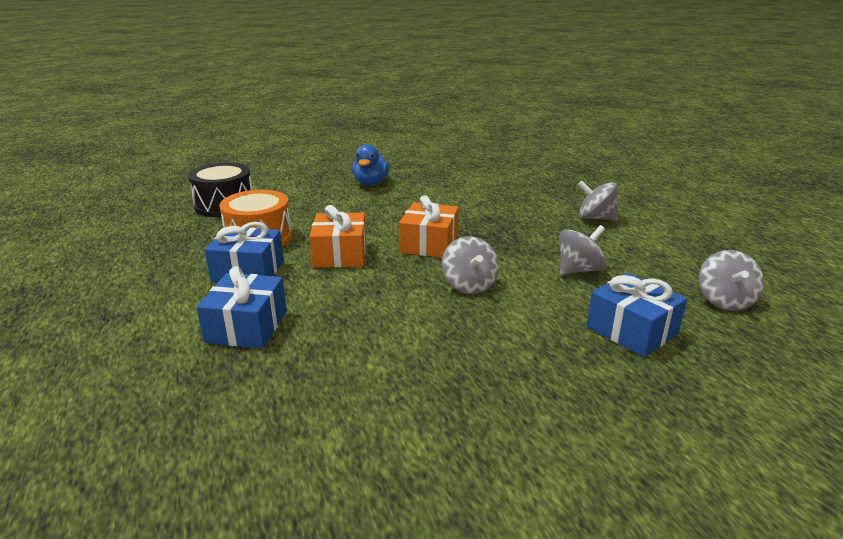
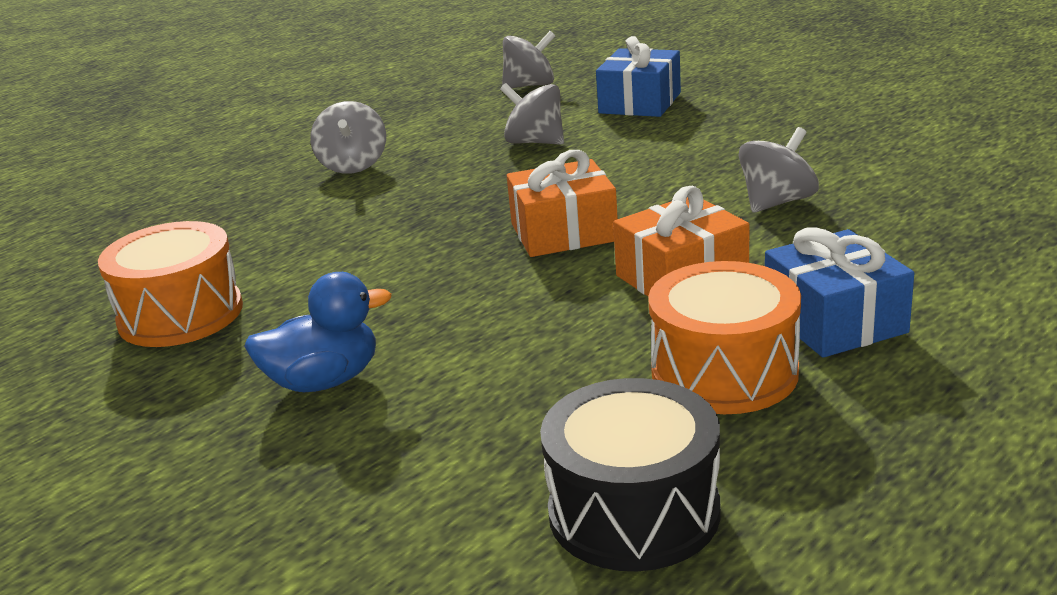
camera: 115 degrees left, 0 degrees up
(247, 326) = (942, 252): blue gift -> none
(458, 171) = (181, 314): none -> orange drum
(469, 285) = (651, 178): grey spinning top -> grey spinning top (777, 202)

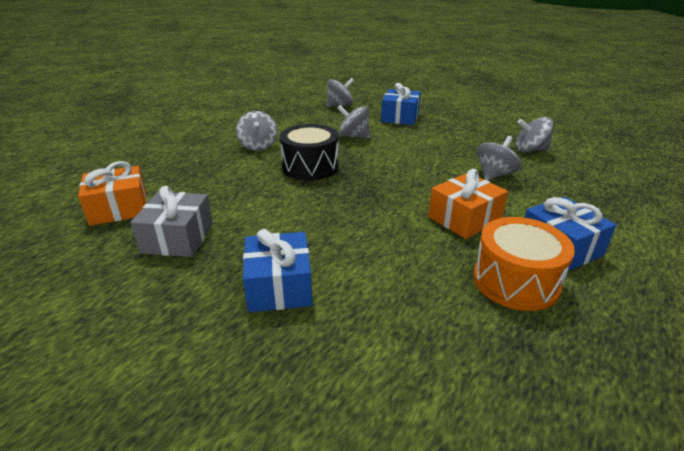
camera: 10 degrees left, 5 degrees up
(181, 314) = (178, 238): orange drum -> grey gift
(324, 381) = (279, 286): blue duck -> blue gift
(564, 232) = (388, 189): orange gift -> orange gift (119, 208)
(634, 512) = (507, 386): black drum -> black drum (310, 167)
(873, 155) = (530, 150): none -> grey spinning top

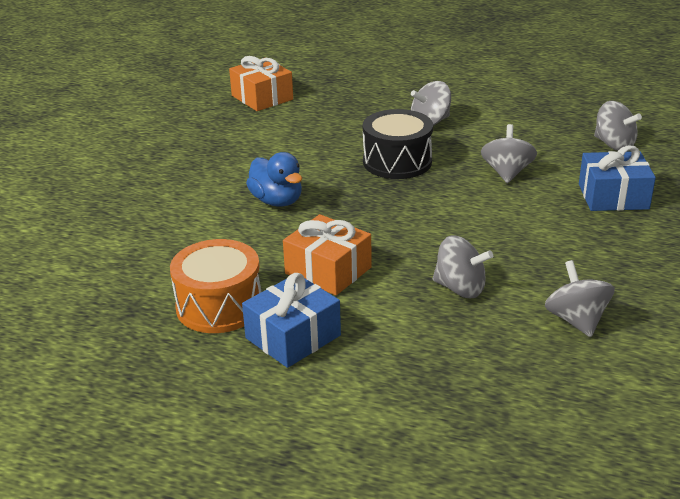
camera: 75 degrees right, 0 degrees up
(178, 238) = (228, 133): grey gift -> none
(279, 286) = (178, 190): blue gift -> none
(340, 227) = (277, 201): none -> blue duck

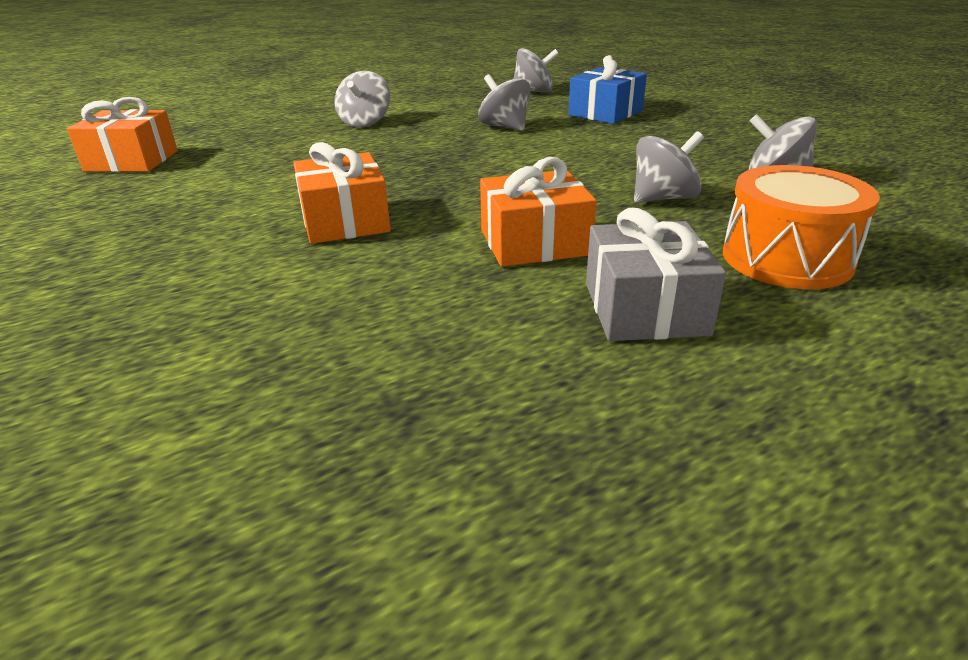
camera: 50 degrees left, 0 degrees up
(219, 306) = (505, 333): orange drum -> orange drum (786, 258)
(277, 201) = (345, 221): blue duck -> orange gift
(293, 337) = (645, 308): blue gift -> grey gift
(397, 162) = (398, 152): black drum -> none

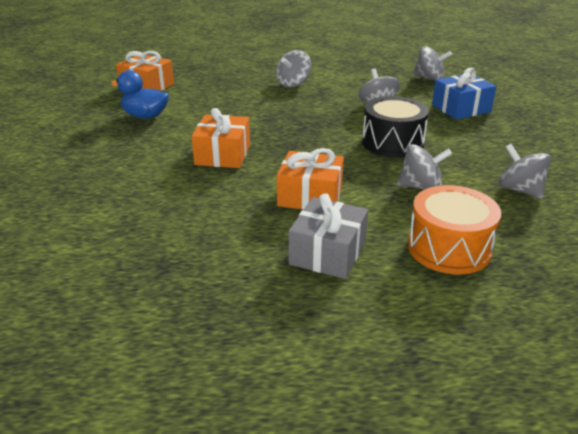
camera: 25 degrees right, 0 degrees up
(162, 198) = (145, 116): none -> blue duck
(570, 160) = (392, 143): none -> black drum

